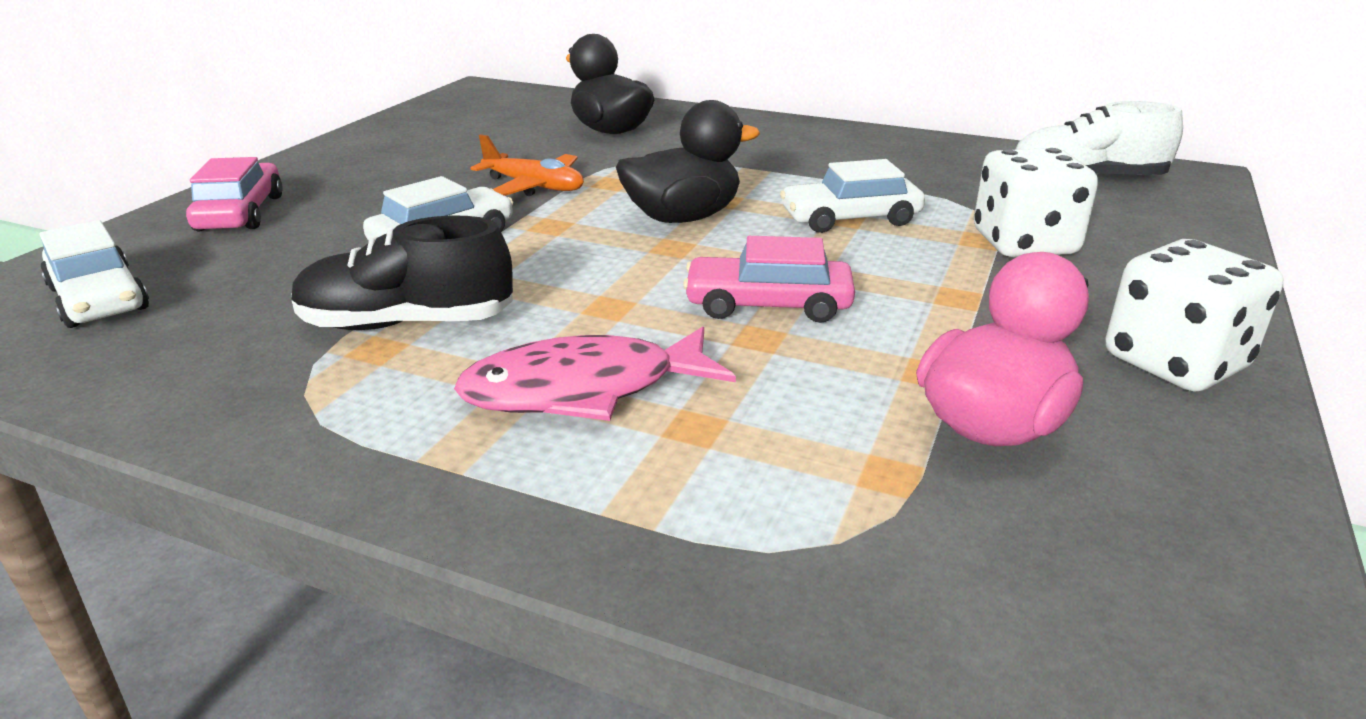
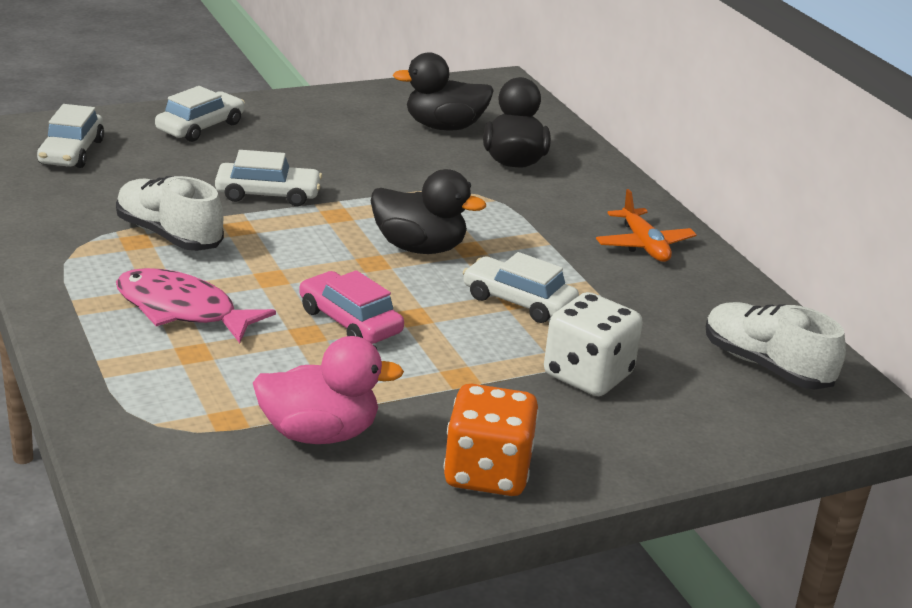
camera: 40 degrees right, 0 degrees up
(240, 213) = (200, 127): pink car -> white car
(407, 323) = (169, 235): black shoe -> white shoe
(499, 129) = (444, 127): none -> black duck
(534, 186) = (379, 183): orange plane -> orange plane (644, 245)
(1175, 363) = (487, 473): white dice -> orange dice

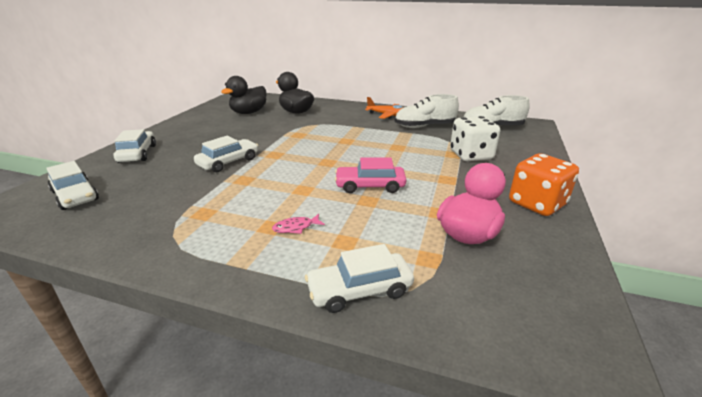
camera: 45 degrees left, 0 degrees up
(169, 235) = (216, 201): white shoe -> white shoe (424, 126)
(182, 310) = (296, 227): pink fish -> pink fish, size x0.44
(419, 248) = (330, 149): black duck -> none
(518, 301) = (399, 147): white car -> white car (359, 290)

